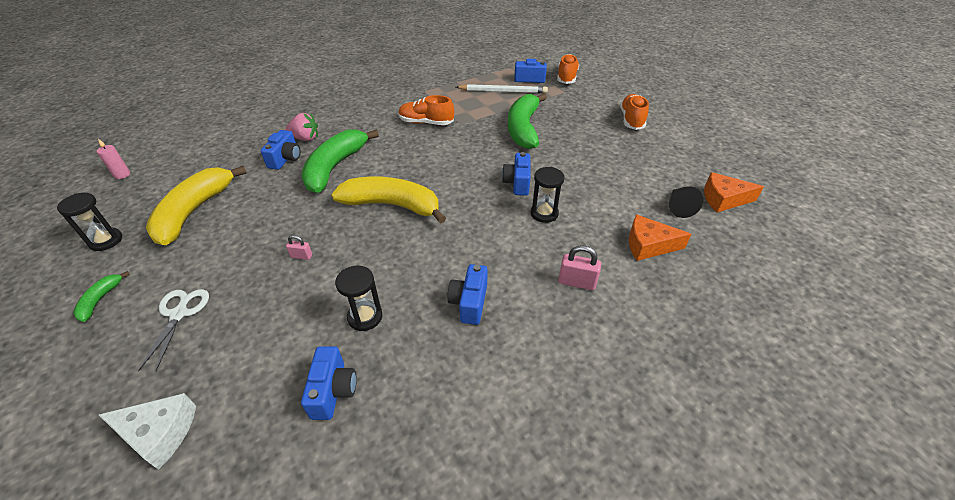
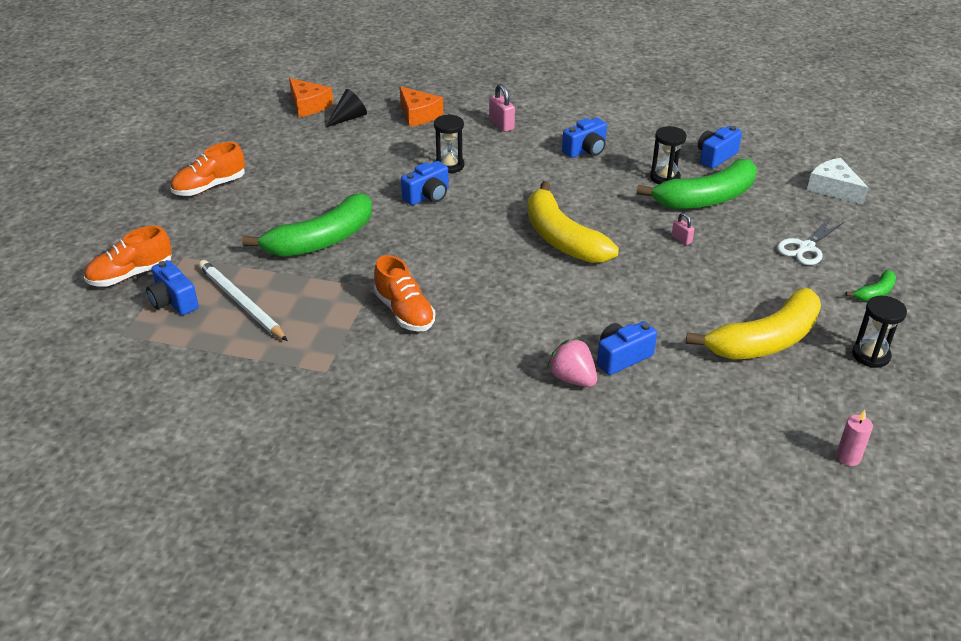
camera: 135 degrees left, 5 degrees down
(335, 167) = (575, 311): green banana -> green banana (706, 198)

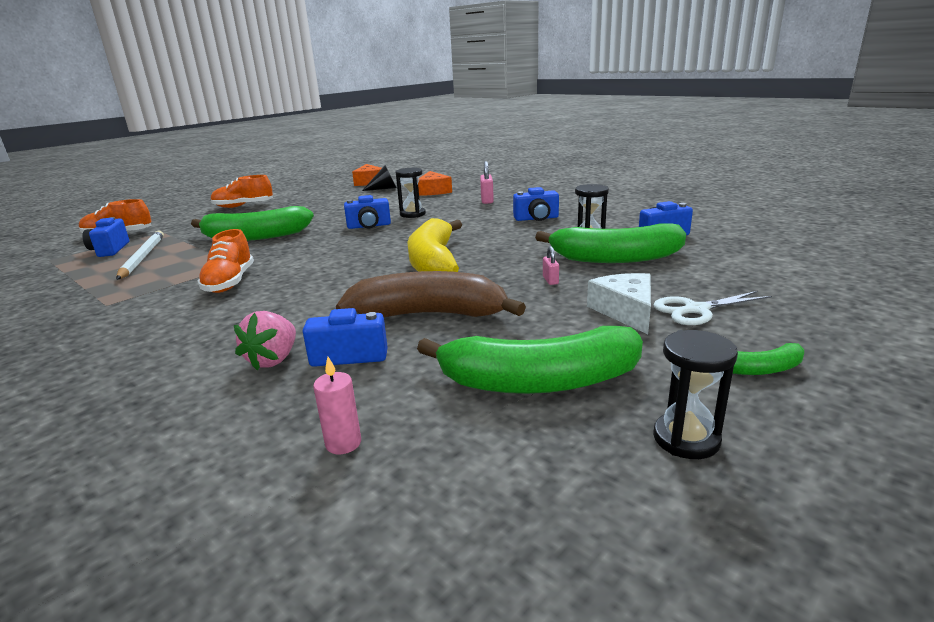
camera: 30 degrees right, 15 degrees down
(572, 378) = (273, 360): pink strawberry -> pink strawberry turned 150 degrees counterclockwise
(631, 303) = (428, 315): none -> brown banana
(765, 340) = (539, 381): yellow banana -> green banana
(833, 188) = (784, 271): white cheese -> white cheese (625, 311)
(848, 457) = (491, 580): pink candle -> pink candle (343, 443)

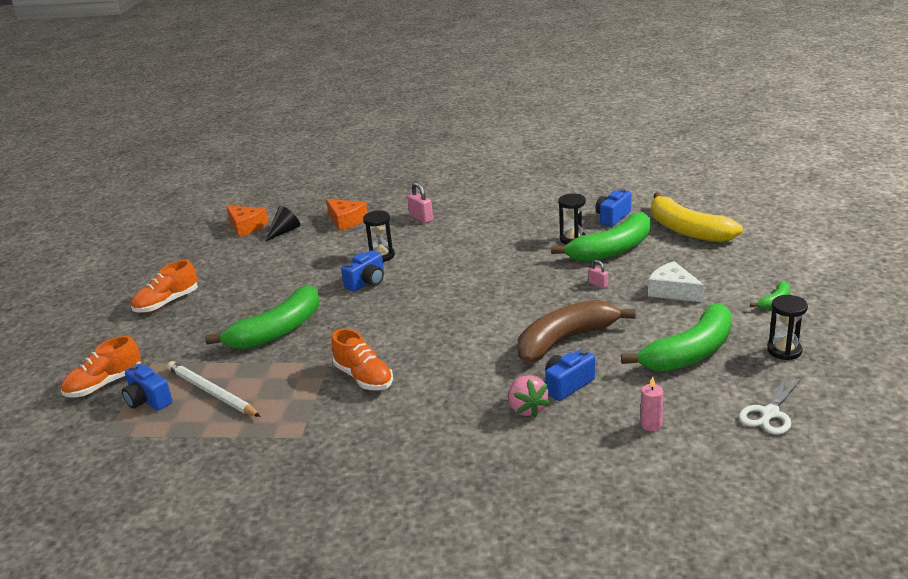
camera: 35 degrees left, 5 degrees up
(434, 262) = (493, 298): yellow banana -> yellow banana (687, 230)
(536, 218) = (499, 228): blue camera -> none
(696, 310) = (707, 275): white scissors -> white scissors (770, 413)

